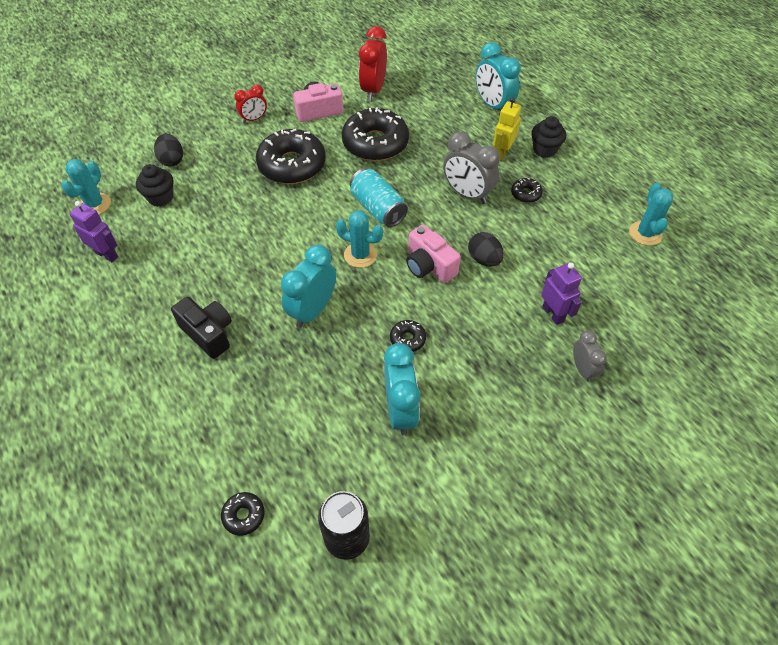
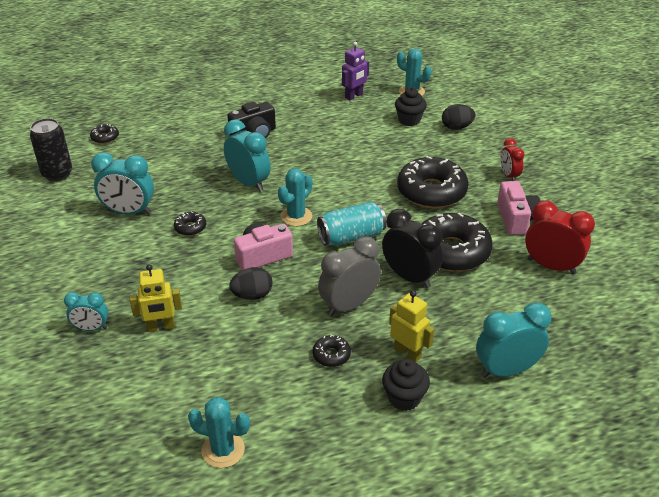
camera: 105 degrees right, 15 degrees down
(417, 163) = (409, 277): none -> black clock
(553, 314) = (161, 327): purple robot -> yellow robot
(582, 369) = (91, 328): grey clock -> turquoise clock

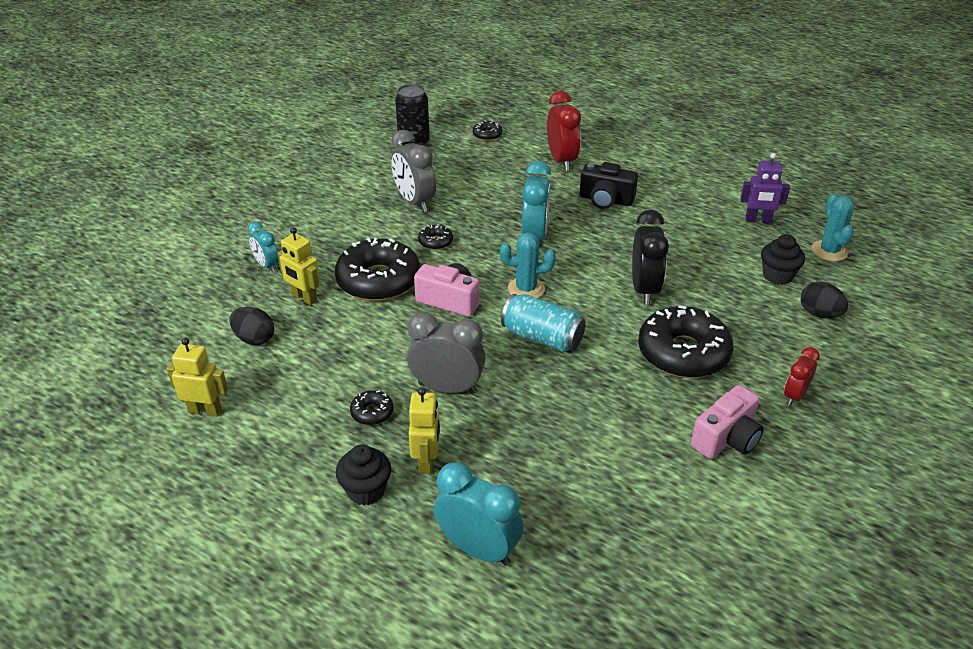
camera: 50 degrees right, 0 degrees up
(129, 212) = (414, 202): turquoise clock -> grey clock
(223, 450) = (205, 410): turquoise cactus -> yellow robot
(252, 295) = (394, 323): black egg -> black egg (254, 339)
(409, 277) = (533, 407): black clock -> black clock (644, 289)
(452, 251) = (608, 417): black donut -> black donut (378, 280)
(551, 266) = (684, 507): red clock -> red clock (561, 160)

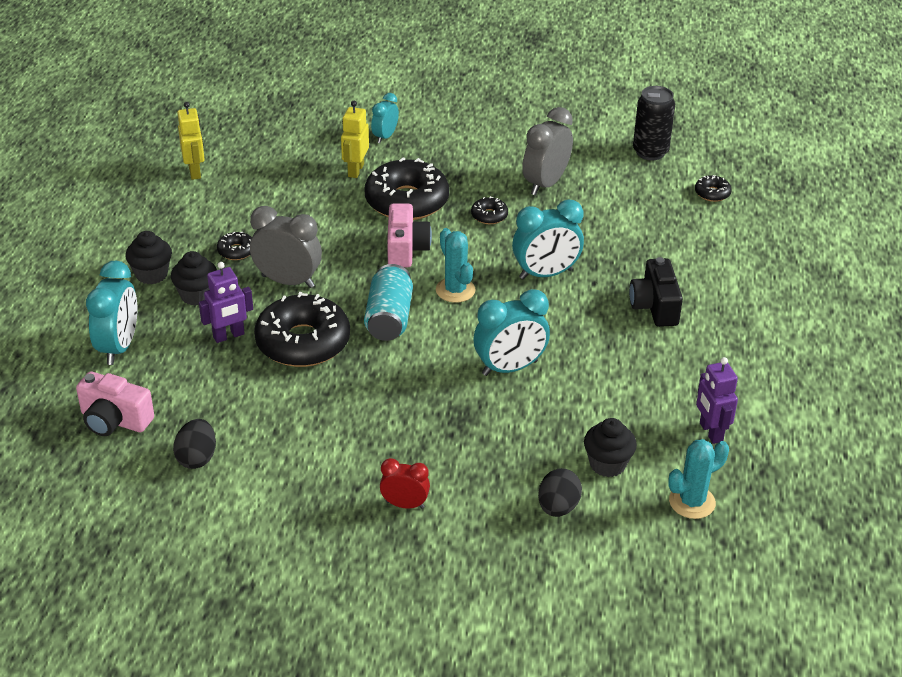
camera: 65 degrees right, 0 degrees up
(254, 339) = (288, 164): black egg -> black egg (197, 458)
(426, 461) = (196, 295): yellow robot -> black cupcake
(447, 388) = (288, 281): grey clock -> grey clock turned 60 degrees counterclockwise
(508, 452) = (229, 336): none -> purple robot
(561, 160) = (707, 257): red clock -> none
(644, 289) = (510, 368): black clock -> turquoise clock
(683, 353) = (423, 414): black donut -> black donut (303, 342)
(726, 439) = (315, 465): pink camera -> pink camera (114, 420)

